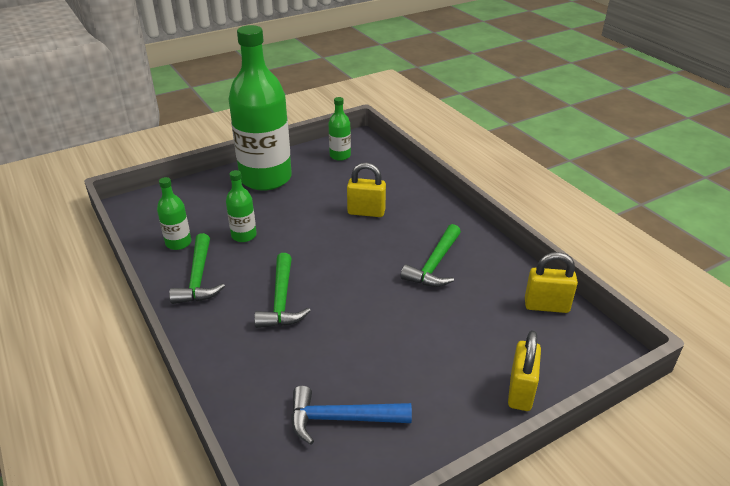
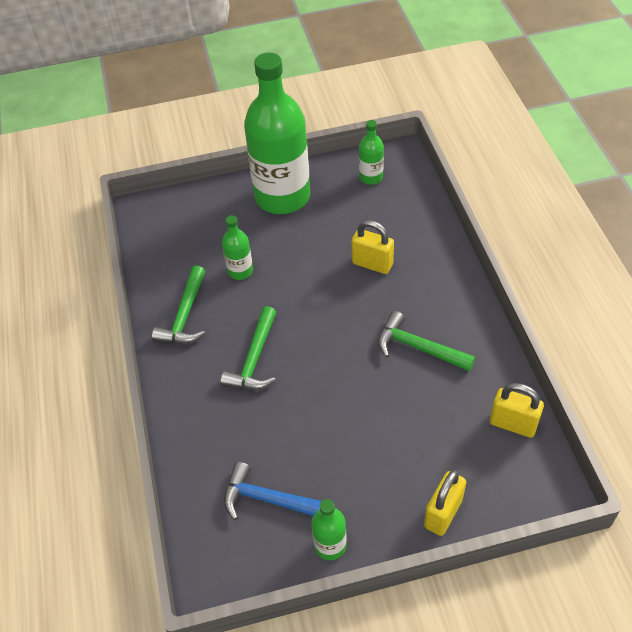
camera: 20 degrees right, 15 degrees up
(178, 243) = (176, 268): green bottle -> green bottle (330, 545)
(434, 264) = (418, 348): green hammer -> green hammer turned 75 degrees clockwise

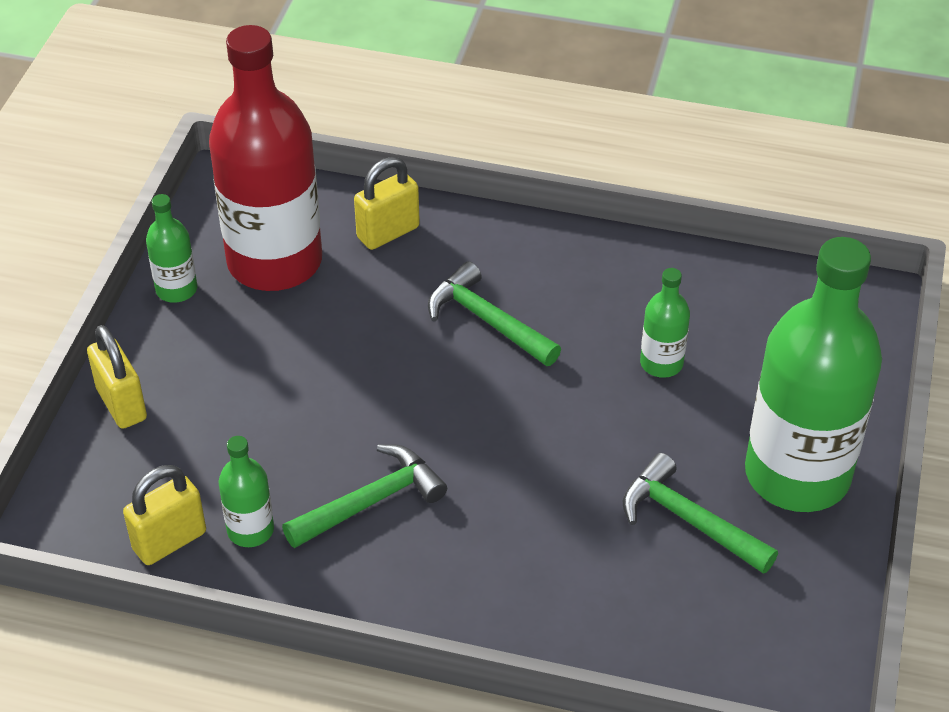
camera: 115 degrees right, 5 degrees down
(185, 315) = (616, 278): green hammer -> green hammer (689, 520)
(270, 500) = (275, 262): blue hammer -> red bottle
(371, 177) = (774, 618): green bottle -> green bottle (250, 530)
(372, 264) = (568, 524): yellow padlock -> yellow padlock (388, 232)

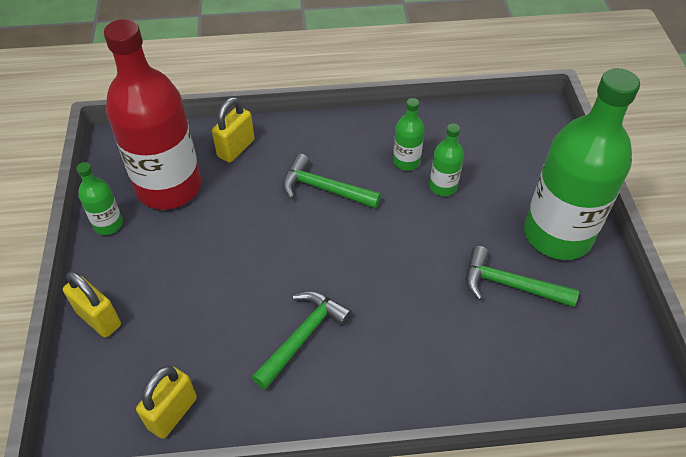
camera: 20 degrees left, 5 degrees up
(250, 530) = (228, 385): green bottle -> green bottle (406, 161)

